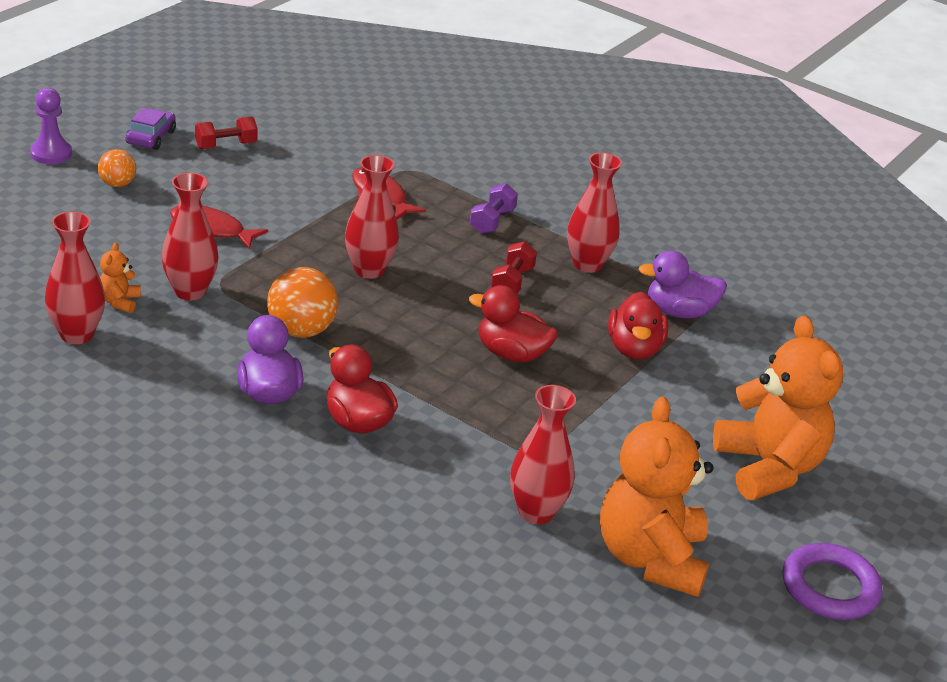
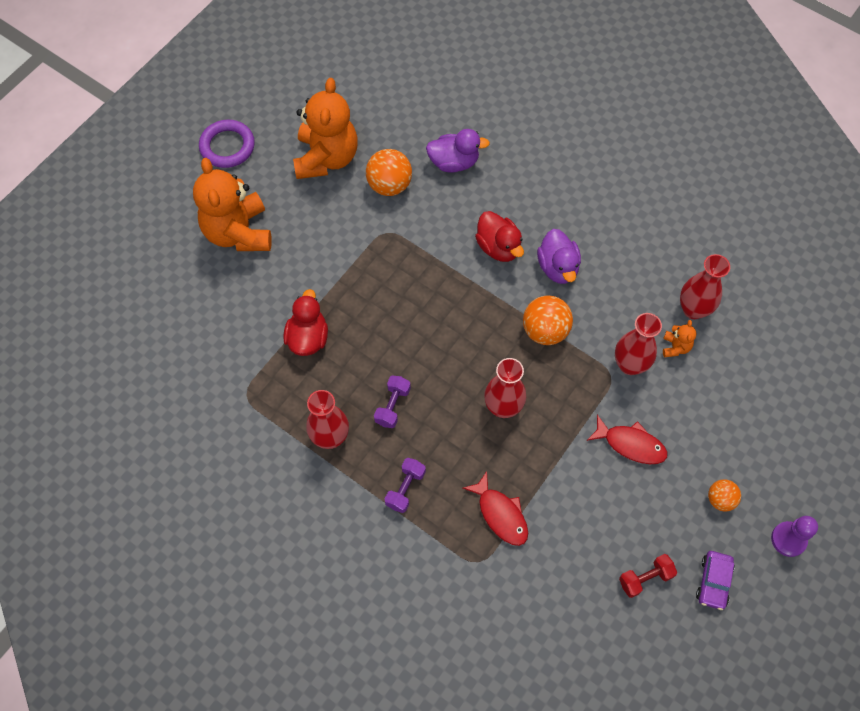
camera: 175 degrees left, 30 degrees up
(511, 354) = (397, 322): red duck -> none
(512, 282) = (392, 406): red dumbbell -> purple dumbbell
(536, 512) = (389, 185): red vase -> orange ball
(679, 312) = (266, 384): purple duck -> purple duck (454, 162)

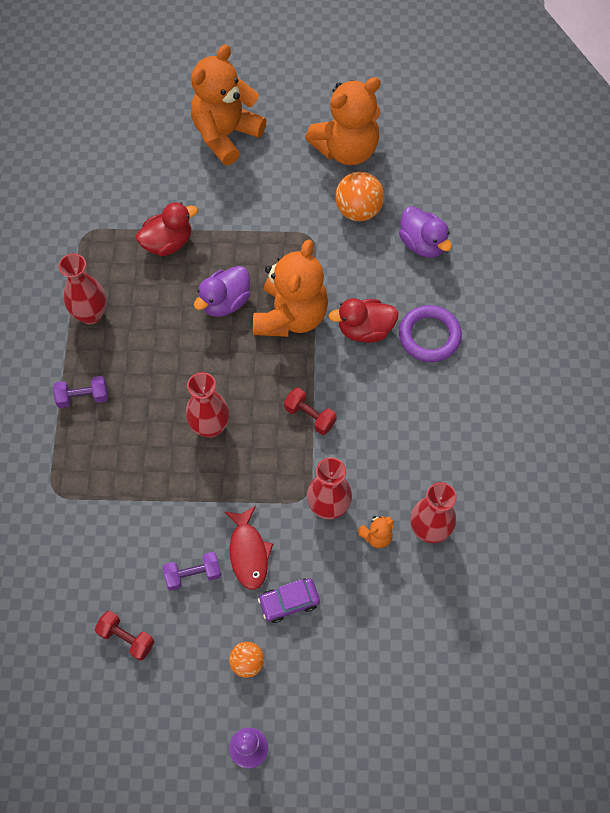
camera: 55 degrees right, 0 degrees up
(227, 146) = (299, 76): purple ring -> purple ring (429, 336)
(392, 406) = (150, 342): purple dumbbell -> purple dumbbell (193, 574)
(447, 290) = (291, 316): none -> orange teddy bear
(498, 247) = (365, 330): red duck -> red duck turned 60 degrees clockwise
(500, 514) = (109, 484): red fish -> none
(545, 330) = (310, 416): orange ball -> red dumbbell
(558, 267) = (382, 389): purple duck -> purple duck (225, 302)
(713, 582) = (161, 701): purple car -> purple car (289, 602)

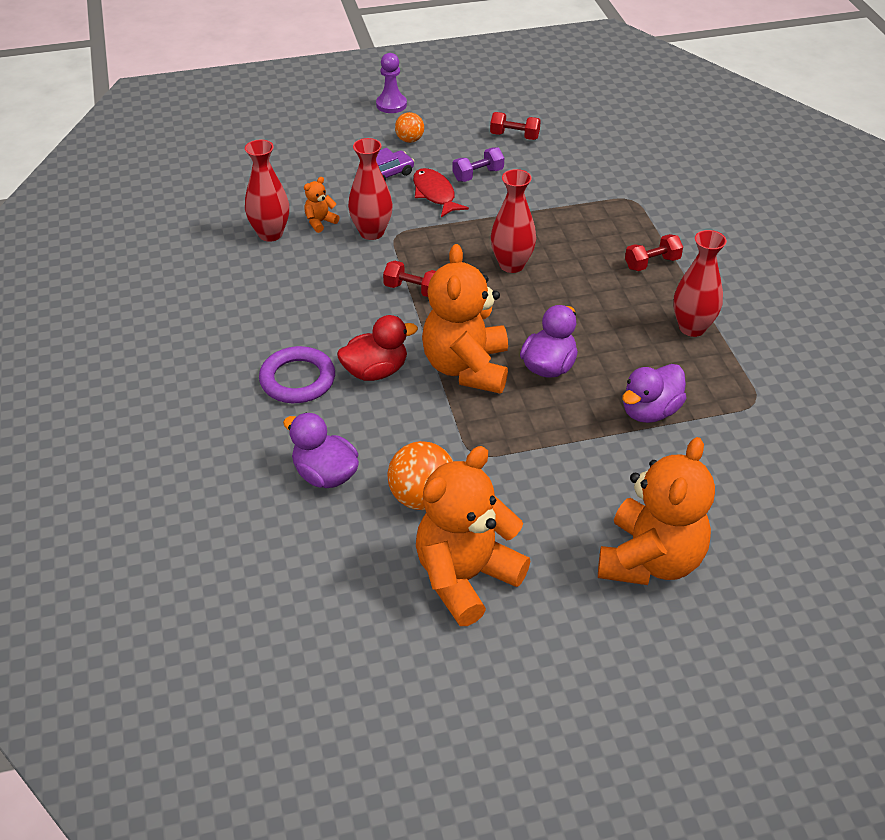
camera: 165 degrees right, 20 degrees down
(83, 397) = (652, 263): purple dumbbell -> red dumbbell
(168, 243) = (650, 411): red duck -> purple duck

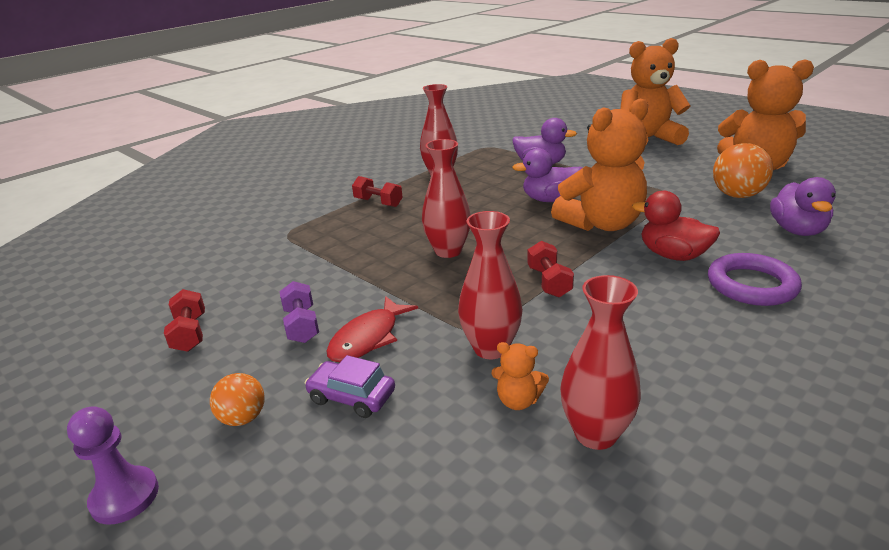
camera: 120 degrees left, 15 degrees down
(478, 175) = (301, 325): purple dumbbell -> purple dumbbell turned 45 degrees clockwise

